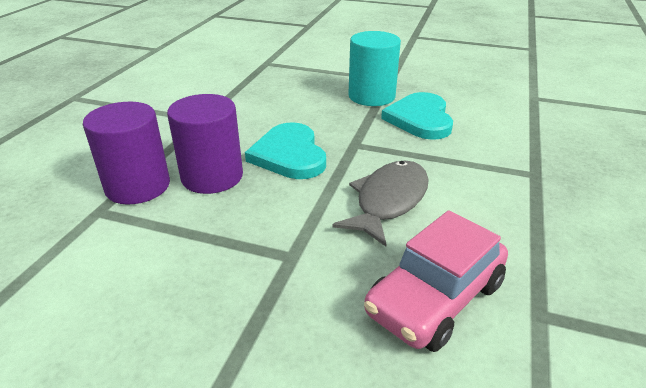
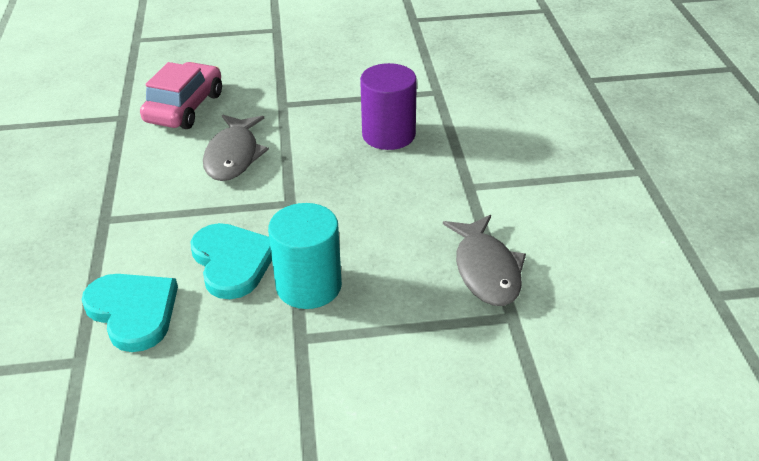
camera: 155 degrees right, 5 degrees up
(138, 186) = (435, 112): purple cylinder -> none
(255, 79) = (486, 270): none -> grey fish
(289, 155) = (343, 172): turquoise heart -> turquoise heart (133, 311)

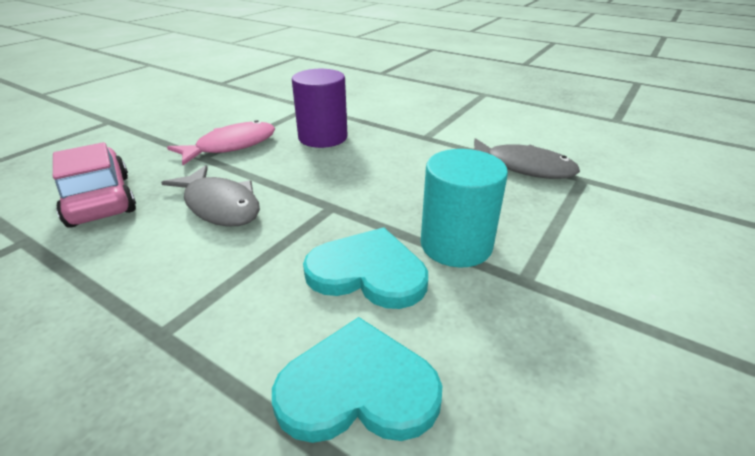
camera: 50 degrees left, 5 degrees down
(314, 104) = (231, 146): none -> pink fish

